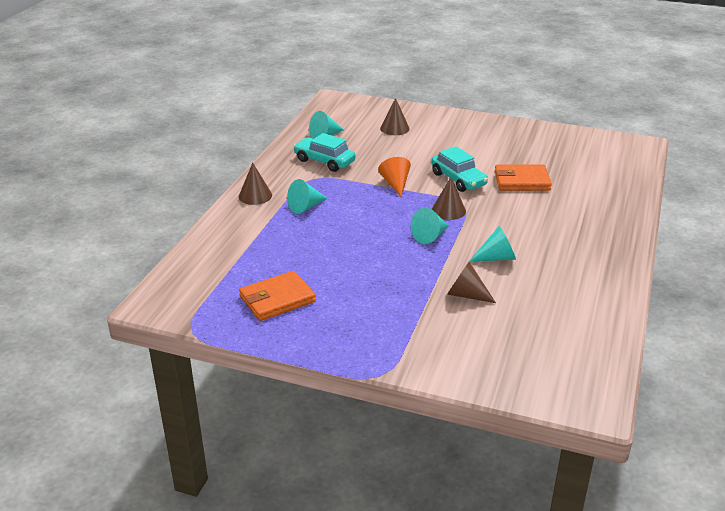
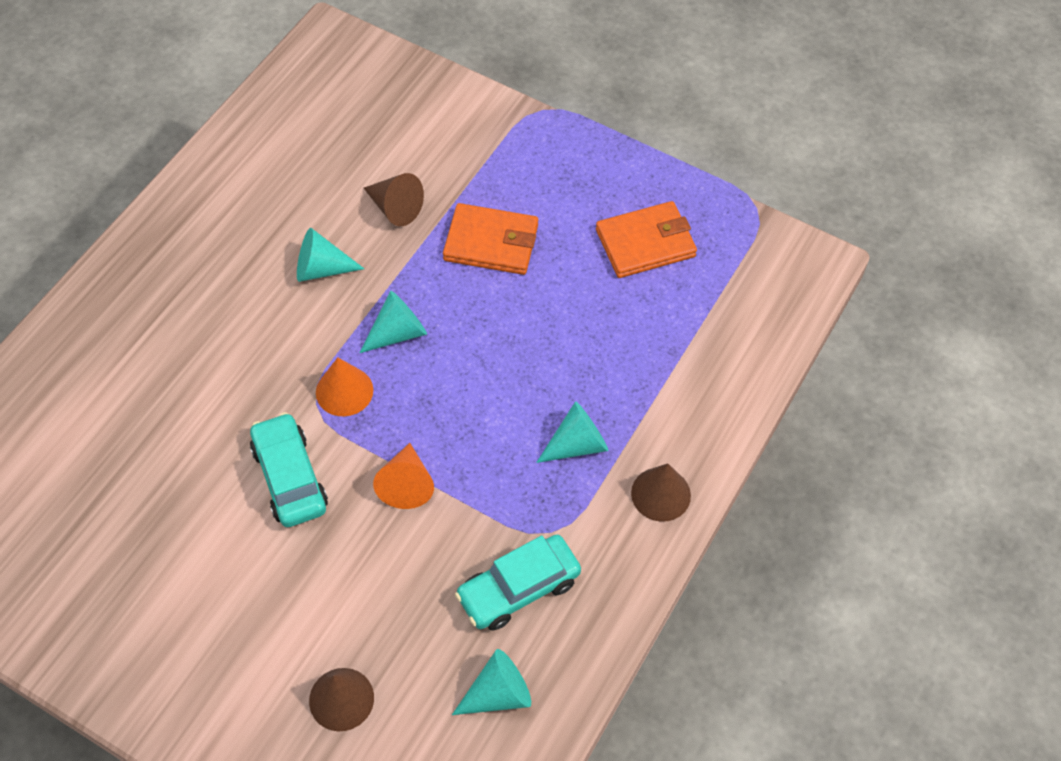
camera: 170 degrees left, 25 degrees up
(324, 161) = (518, 589): turquoise car -> turquoise car turned 105 degrees clockwise
(448, 210) = (344, 391): brown cone -> orange cone
(521, 181) = (181, 452): orange wallet -> orange wallet (491, 243)

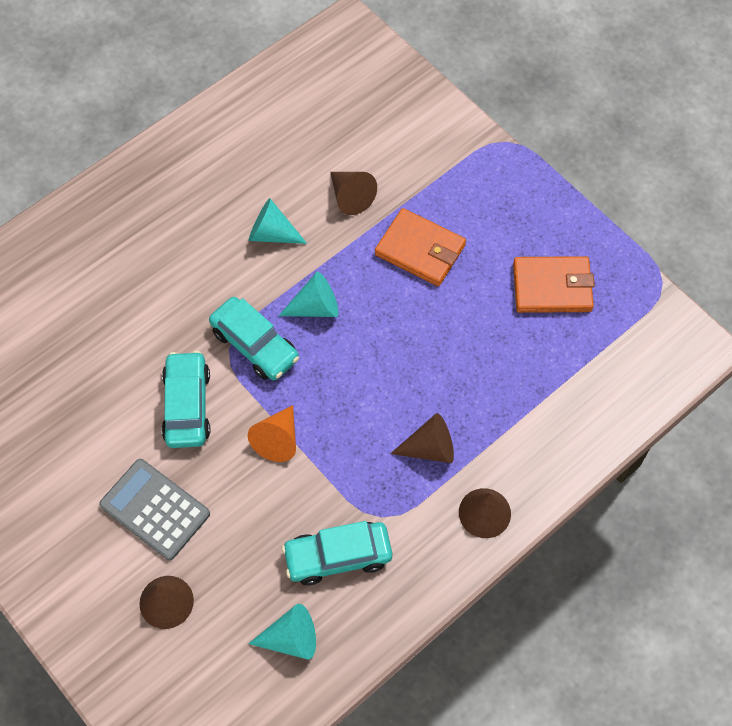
camera: 20 degrees right, 5 degrees up
(292, 601) = (155, 509): none -> grey calculator
(344, 391) = (255, 345): orange cone -> turquoise car
(577, 444) = (429, 448): turquoise cone -> brown cone

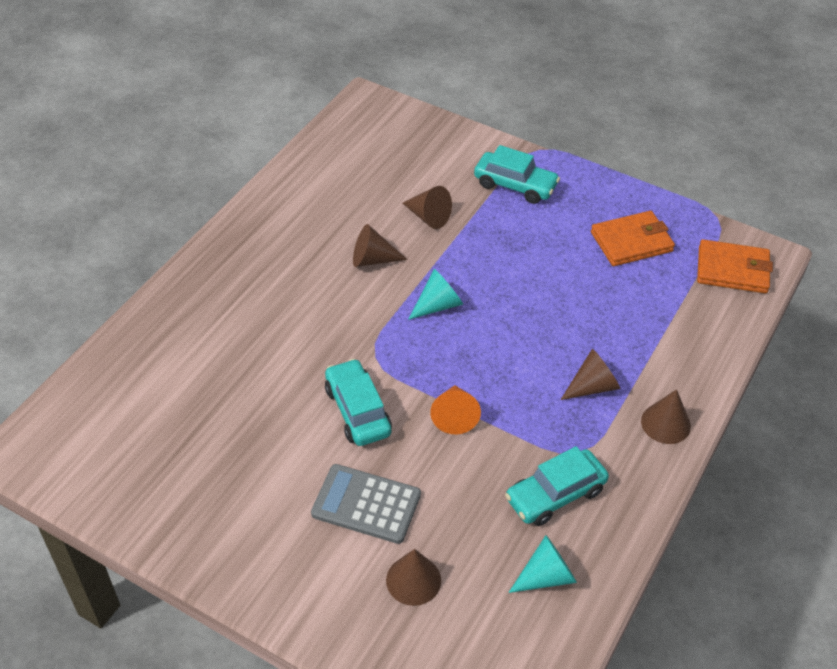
camera: 20 degrees left, 15 degrees down
(255, 345) = (398, 347): turquoise car -> turquoise car (515, 185)
(272, 234) = (372, 259): turquoise cone -> brown cone
(420, 250) = (507, 241): orange wallet -> orange wallet (732, 270)

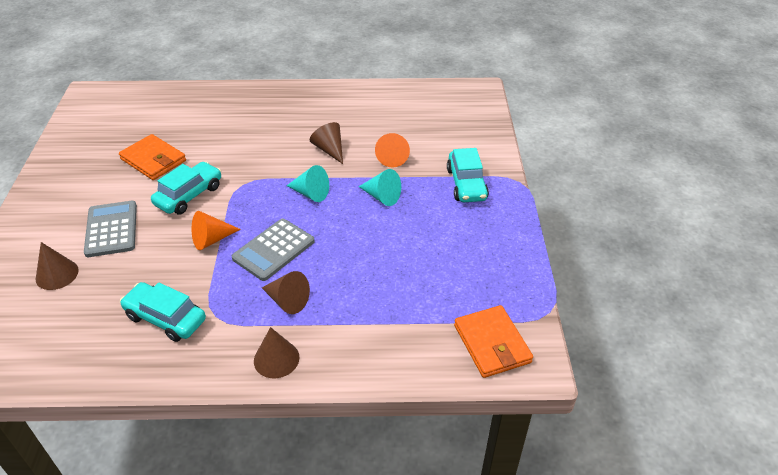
camera: 60 degrees right, 5 degrees down
(428, 217) = (393, 157): brown cone -> orange cone
(509, 369) = (273, 250): none -> grey calculator
(546, 576) = (86, 340): turquoise cone -> turquoise cone (382, 196)
(631, 242) = (466, 268): orange wallet -> orange wallet (153, 160)

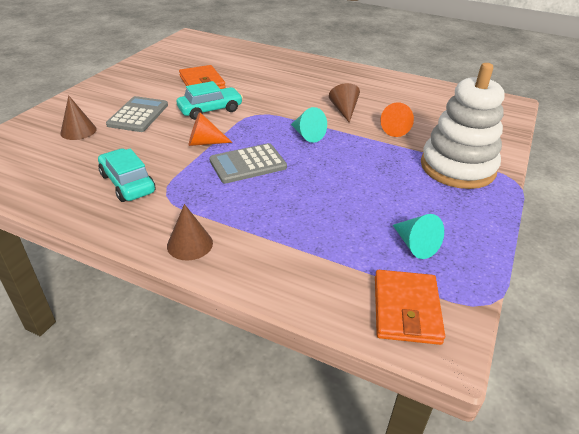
camera: 25 degrees right, 5 degrees down
(287, 300) = (232, 204): brown cone -> none
(382, 196) = (368, 154): turquoise cone -> turquoise cone (415, 245)
(466, 184) = (457, 167): turquoise car -> white stacking toy

